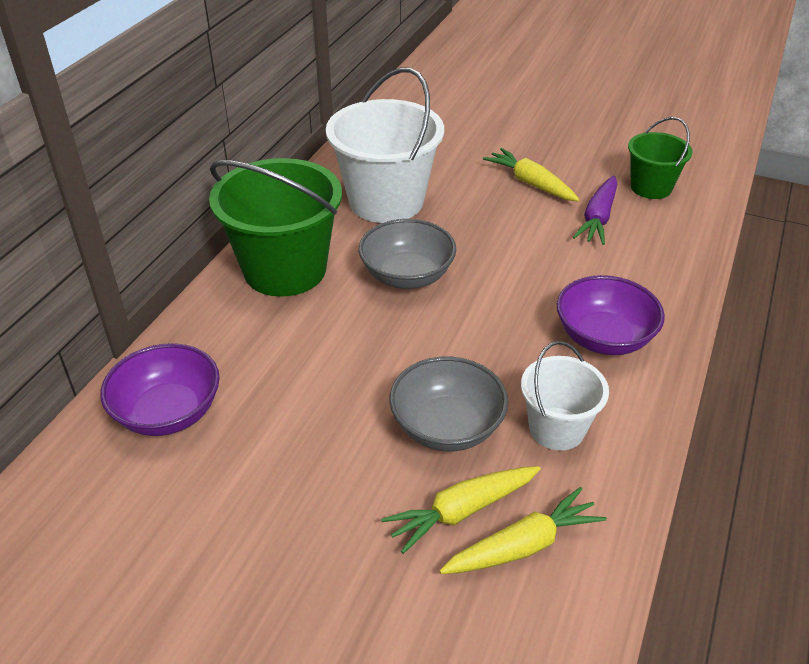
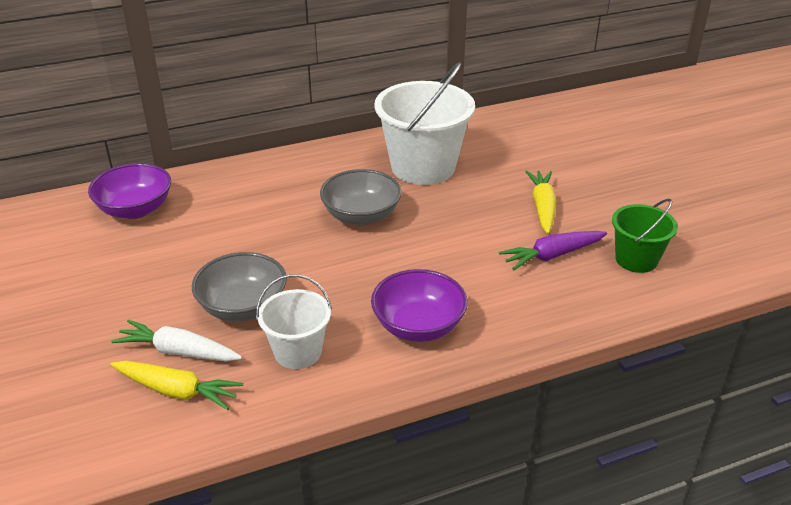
camera: 45 degrees right, 5 degrees down
(285, 270) = (300, 173): green bucket -> none
(462, 511) = (178, 351): yellow carrot -> white carrot

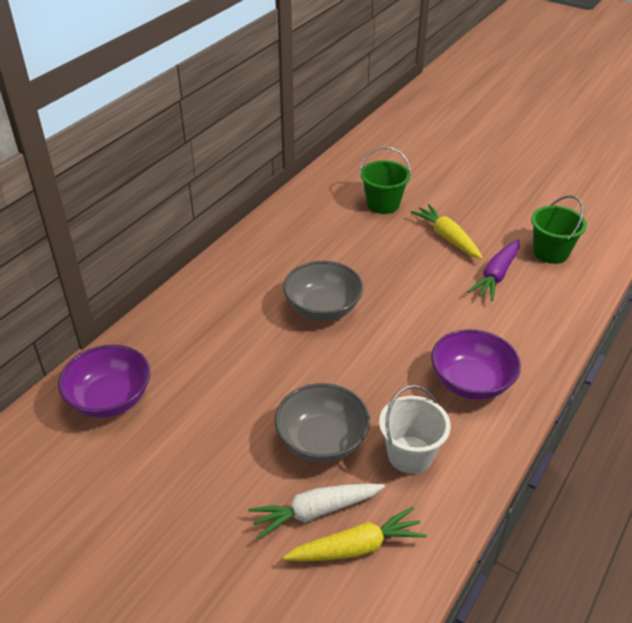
camera: 35 degrees left, 5 degrees up
(423, 167) = (322, 241): white bucket -> none
(514, 159) = (383, 204): none -> green bucket

